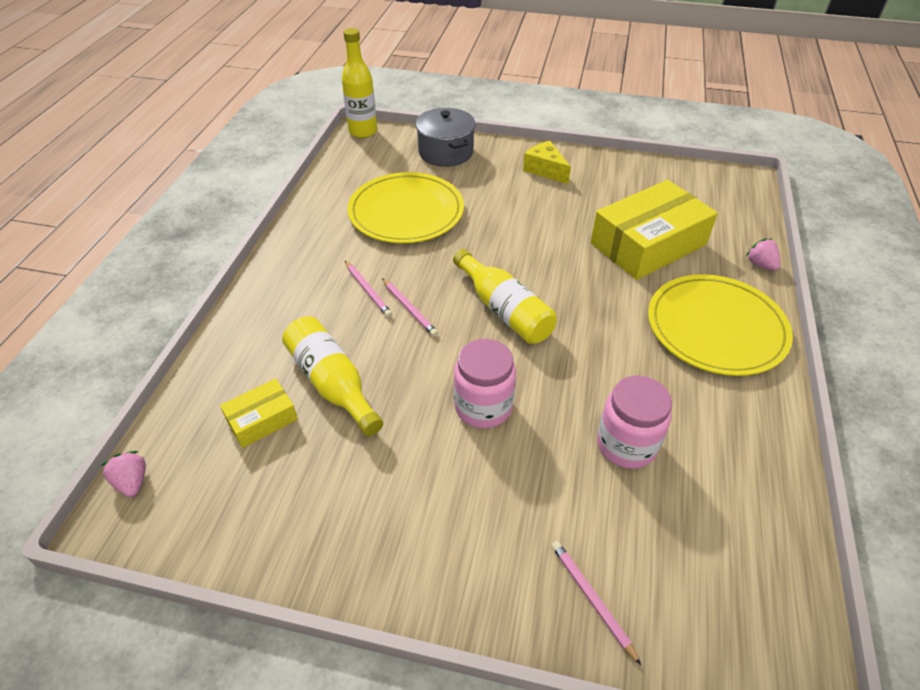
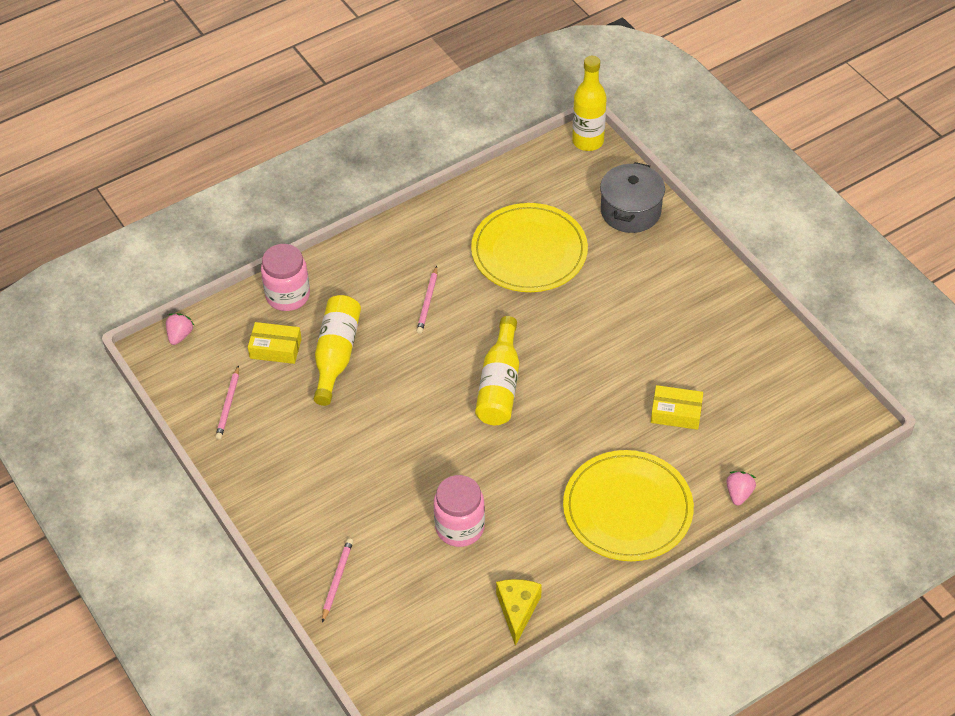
camera: 45 degrees right, 5 degrees up
(409, 309) = (438, 337): pink pencil -> pink pencil (228, 404)
(483, 407) = (405, 439): pink jar -> pink jar (288, 295)
(545, 170) = (690, 287): yellow cheese -> yellow cheese (517, 610)
(648, 244) = (676, 413): yellow box -> yellow box, size x0.48

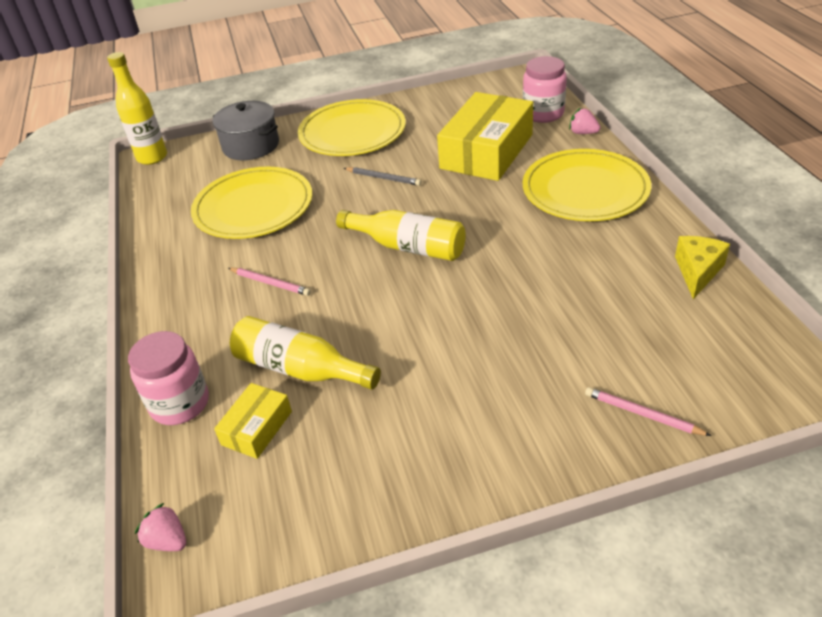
camera: 70 degrees left, 10 degrees down
(228, 404) = (323, 495): pink pencil -> none
(460, 527) = (584, 299): pink jar -> pink jar (543, 114)
(517, 610) = (697, 272): yellow cheese -> yellow cheese turned 90 degrees clockwise
(602, 337) = (383, 178): none -> grey pencil
(676, 413) = (486, 151): yellow box -> yellow box, size x2.07
(680, 287) = (352, 132): none -> yellow plate

